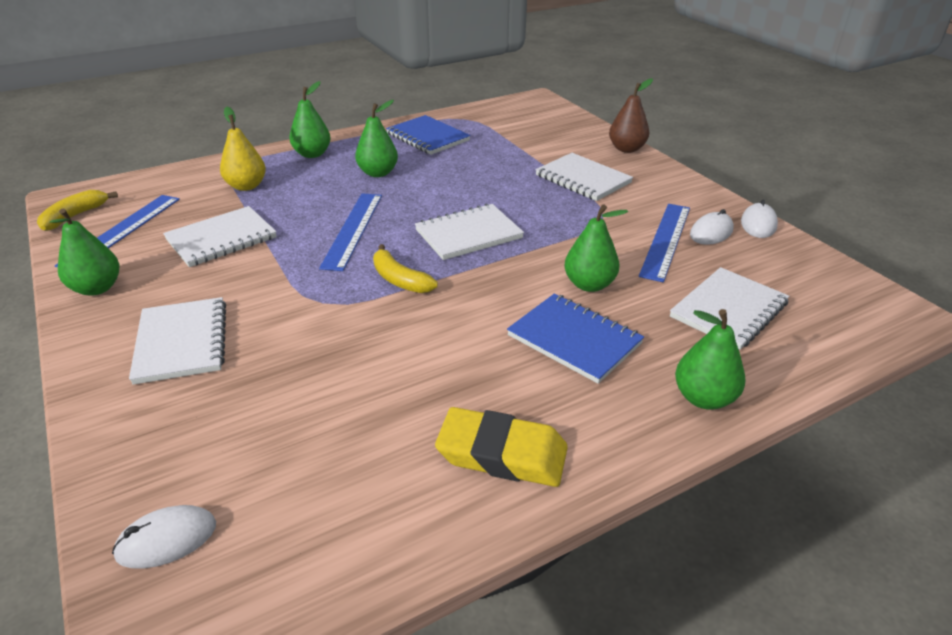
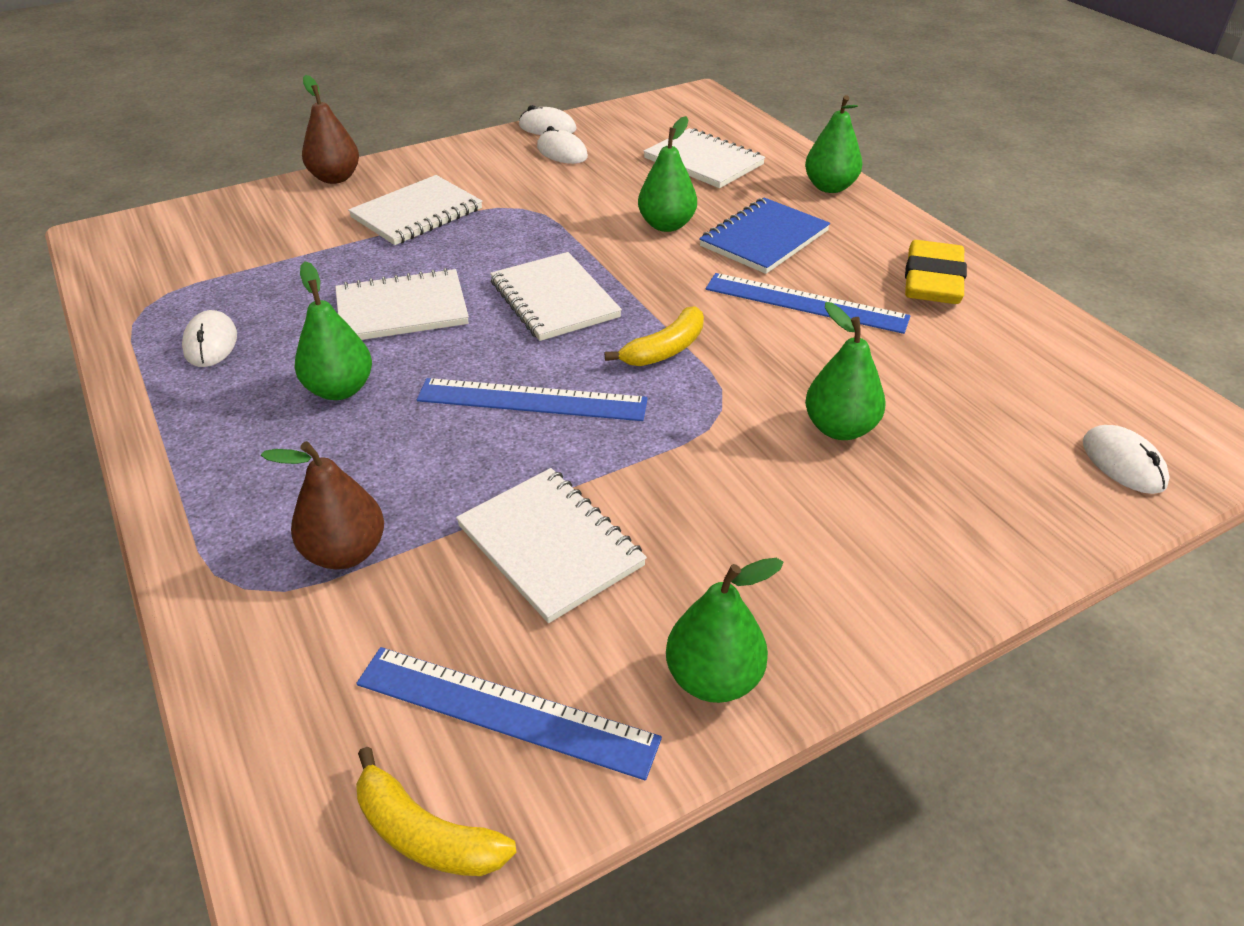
camera: 90 degrees left, 5 degrees up
(182, 342) = (833, 527): white notebook -> white notebook (402, 309)
(246, 186) = (345, 552): yellow pear -> brown pear
(312, 154) = (224, 479): green pear -> green pear (839, 428)
(427, 137) = (211, 343): blue notebook -> white mouse
(666, 240) = (577, 177): blue ruler -> blue ruler (805, 303)

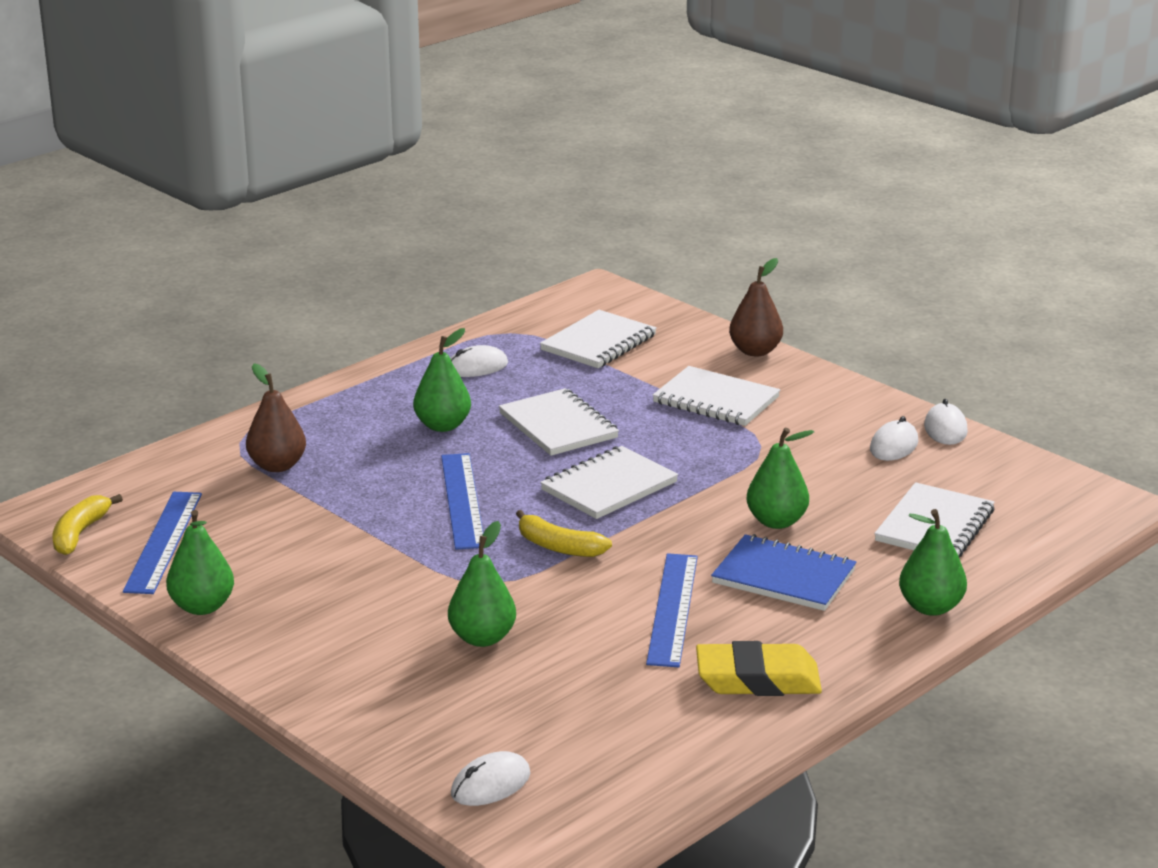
camera: 75 degrees right, 15 degrees down
(550, 546) = (304, 533): white notebook -> white notebook (599, 343)

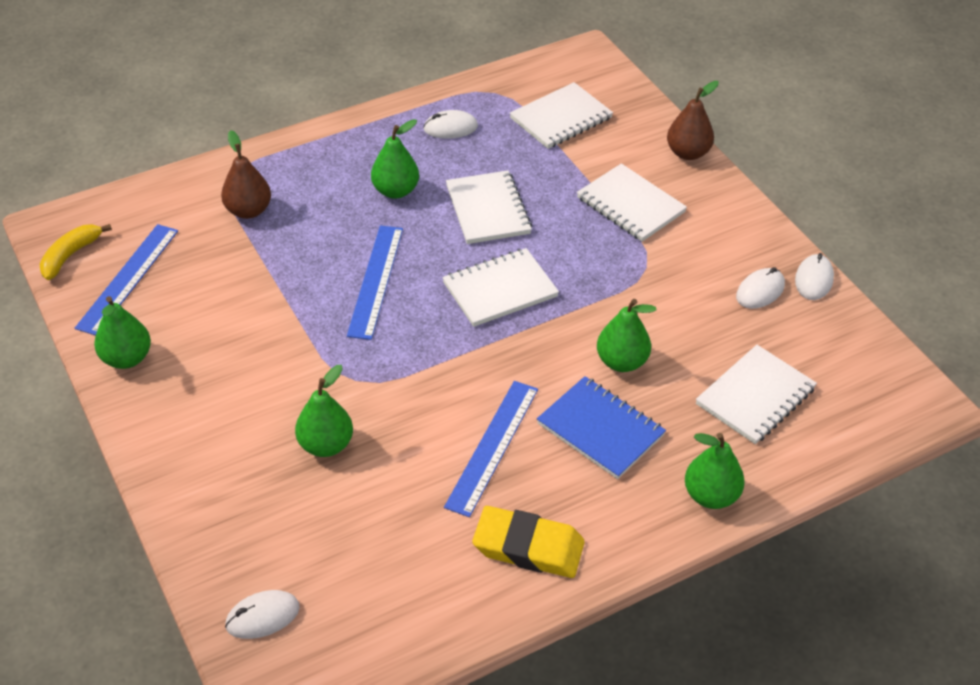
camera: 15 degrees right, 20 degrees up
(559, 547) = (430, 352): yellow banana -> none

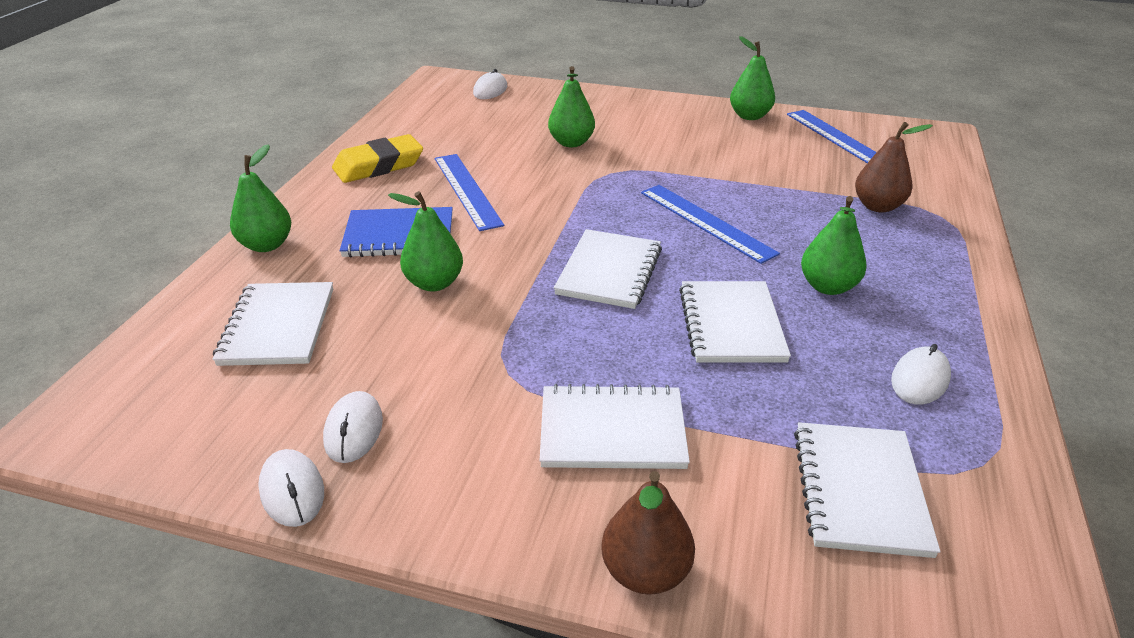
camera: 135 degrees right, 10 degrees down
(70, 256) = (892, 130): yellow banana -> none
(488, 210) = (731, 324): white notebook -> white notebook turned 60 degrees clockwise

